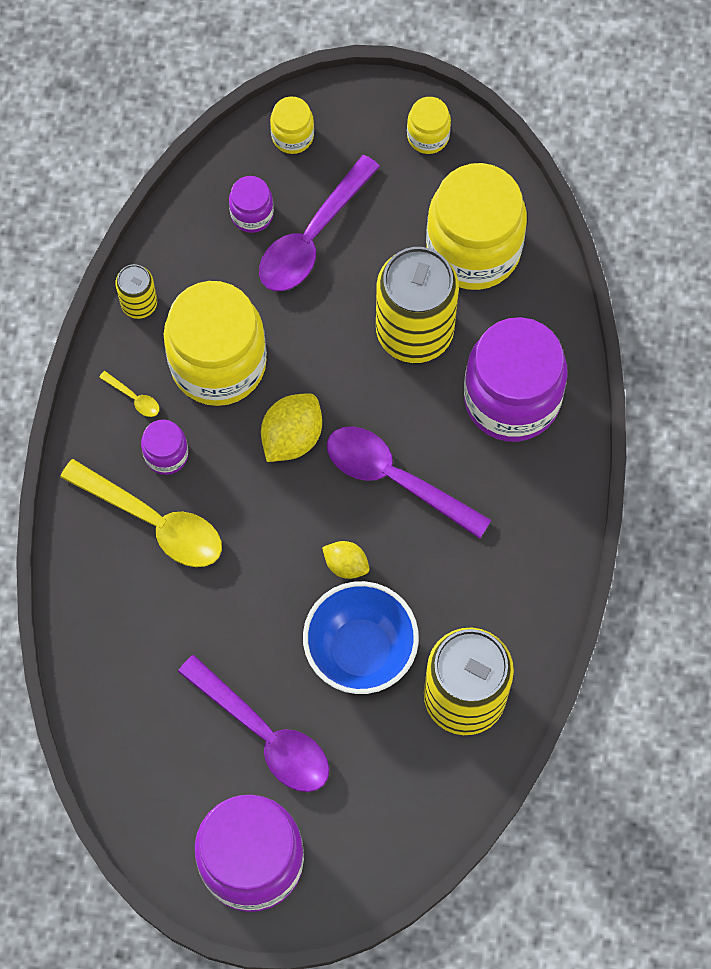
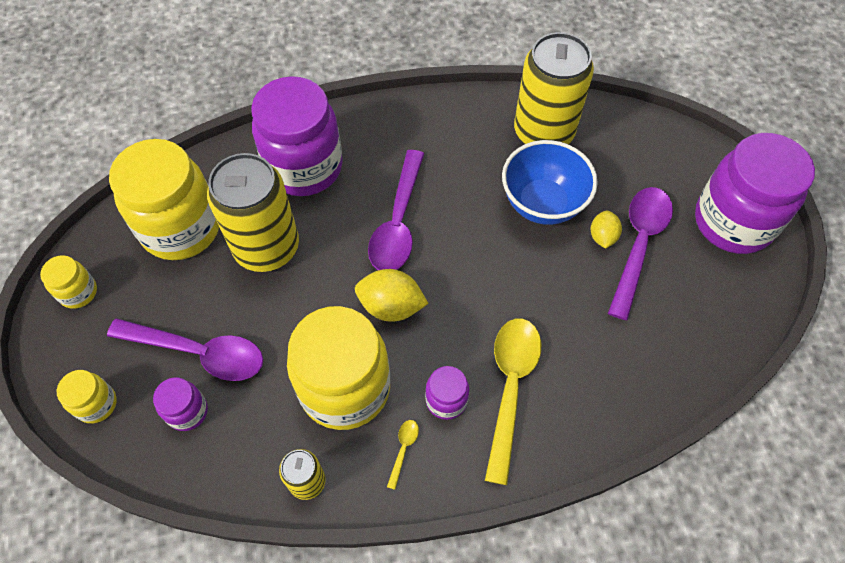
camera: 110 degrees left, 10 degrees down
(346, 564) = (481, 233): yellow lemon -> yellow lemon (602, 237)

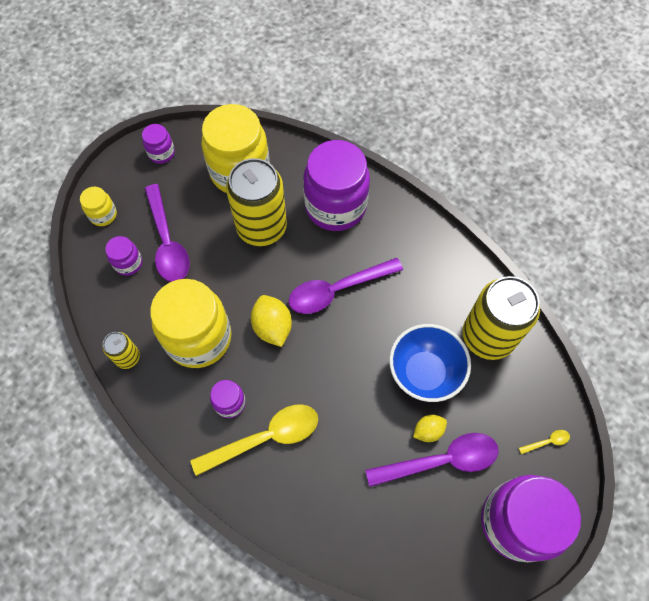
camera: 55 degrees right, 5 degrees up
(78, 292) = (161, 153): yellow jar -> purple jar
(403, 449) = (181, 398): yellow spoon -> yellow spoon (547, 442)

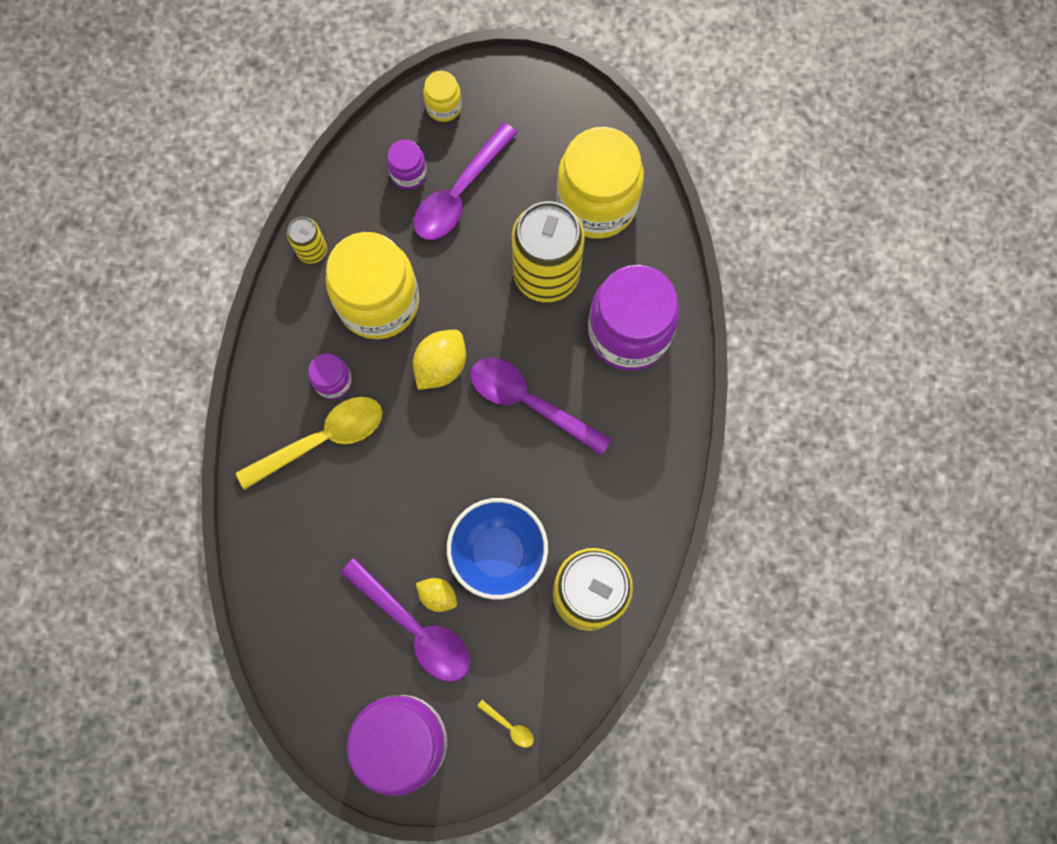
camera: 55 degrees right, 10 degrees up
(161, 153) = (558, 106): purple jar -> none
(265, 438) = (321, 440): yellow spoon -> yellow spoon turned 60 degrees counterclockwise

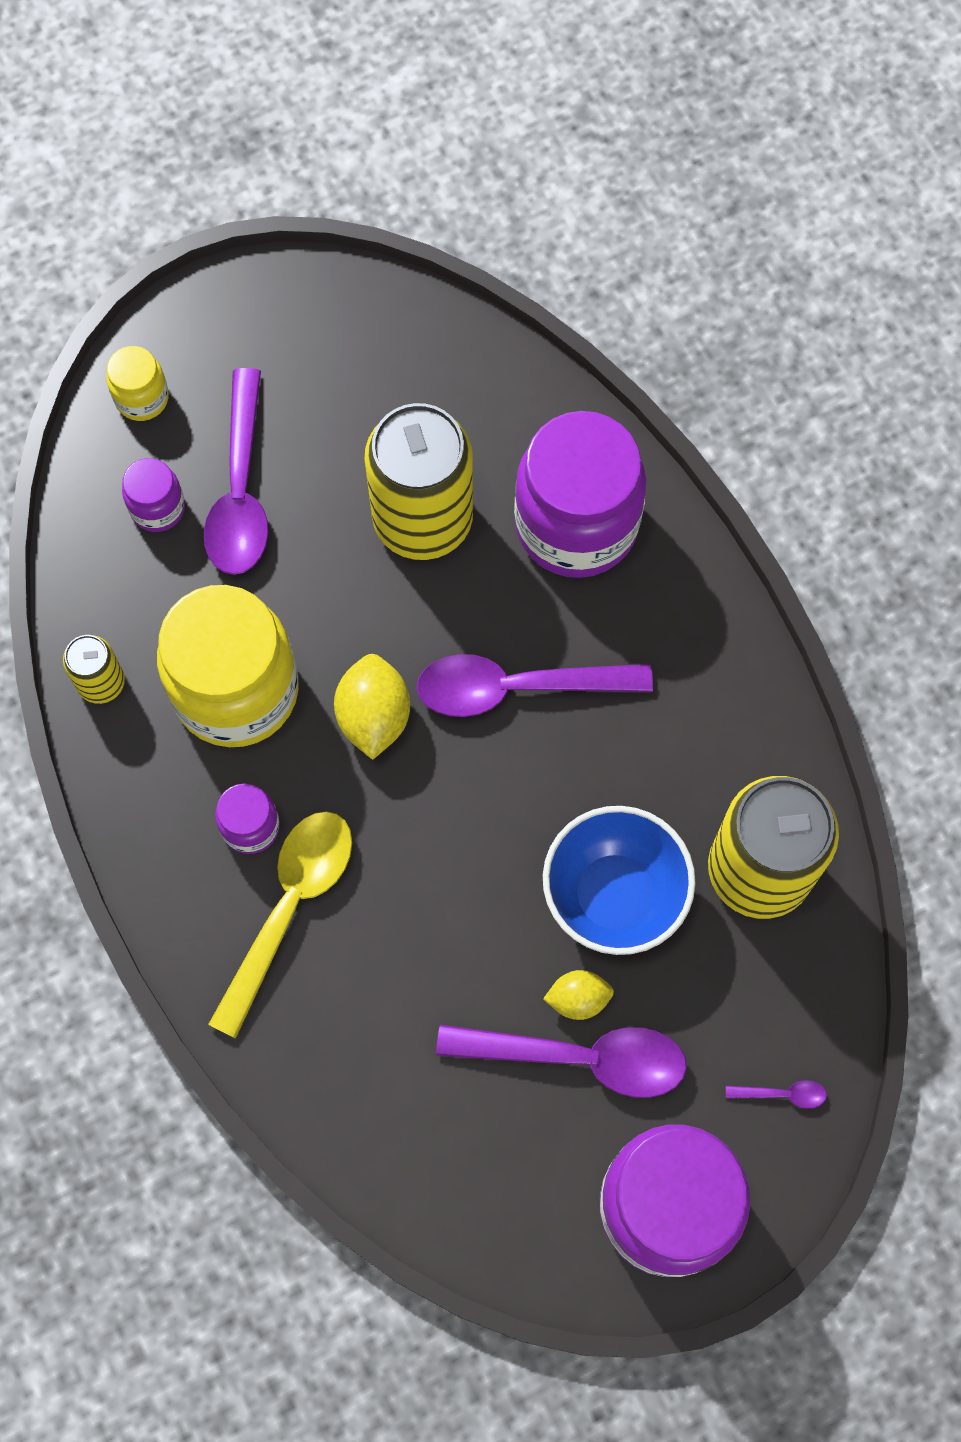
camera: 35 degrees left, 5 degrees down
(509, 726) = (782, 1094): yellow spoon -> purple spoon
(596, 203) = (422, 395): yellow jar -> none

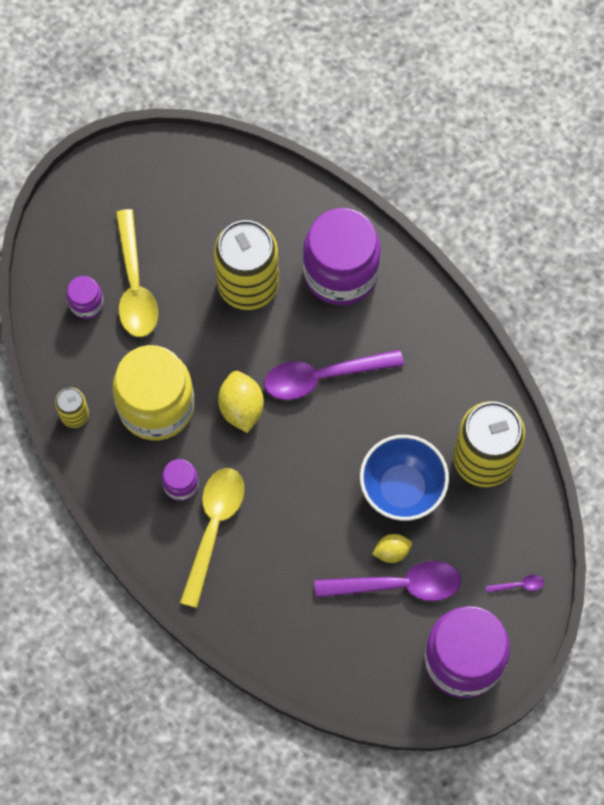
camera: 10 degrees left, 0 degrees up
(142, 398) = (63, 238): yellow jar -> none
(241, 490) = (135, 285): purple spoon -> yellow spoon

